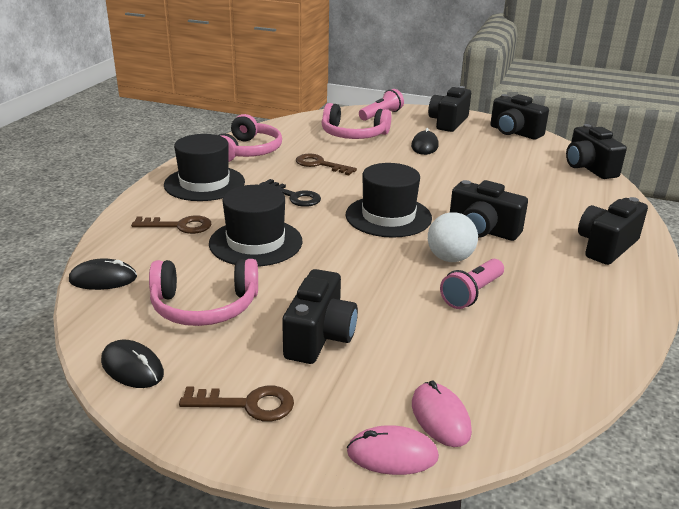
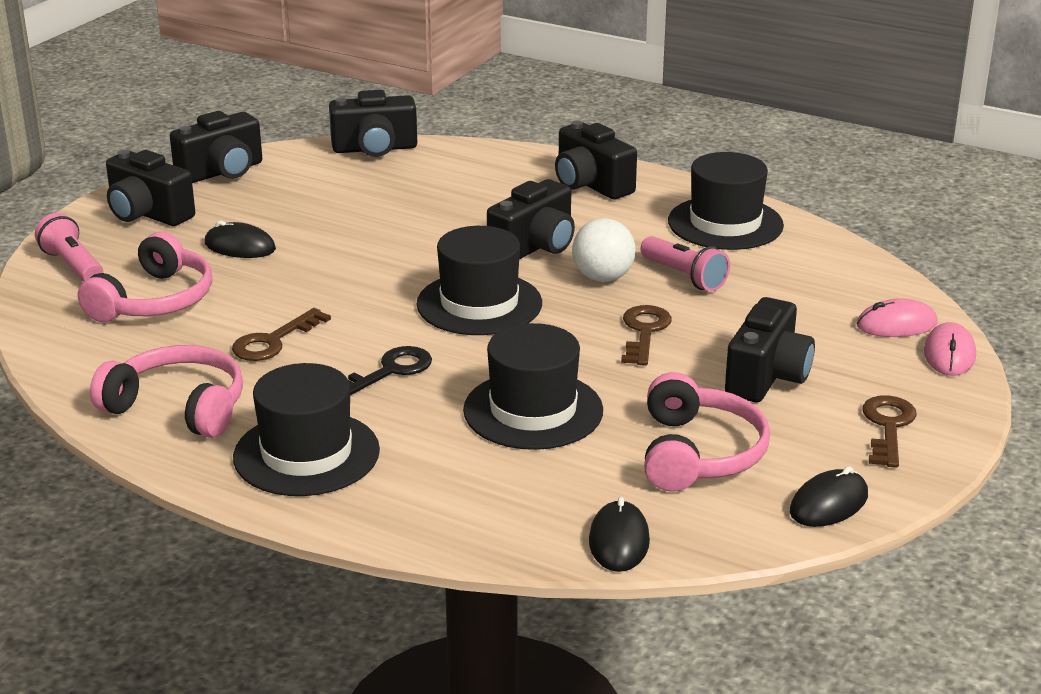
camera: 80 degrees left, 0 degrees up
(179, 226) = (463, 477): brown key -> brown key (644, 332)
(319, 337) = (767, 377): black camera -> black camera turned 90 degrees clockwise
(586, 312) = (725, 223): none -> black hat

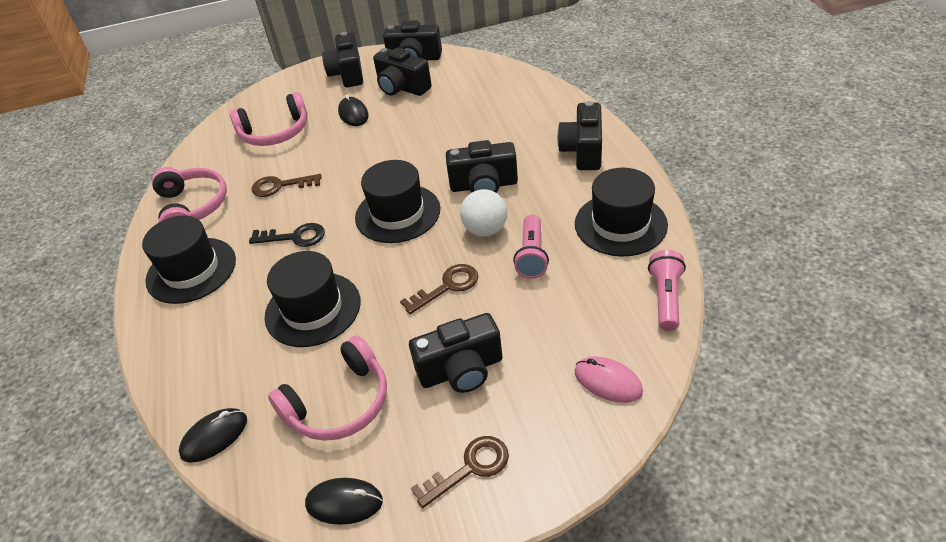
camera: 50 degrees right, 15 degrees up
(73, 266) = (278, 94): pink flashlight -> pink flashlight (665, 298)
(375, 149) = (505, 72): black camera -> black camera (402, 88)
(949, 354) = (605, 434): pink mouse -> none

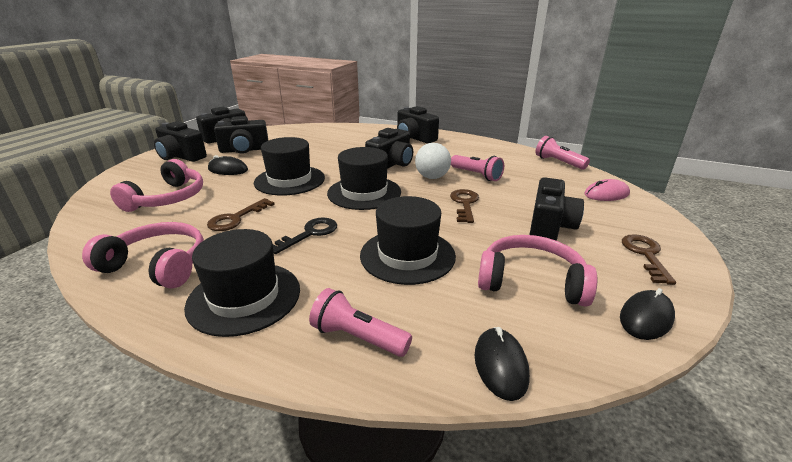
camera: 55 degrees left, 15 degrees down
(191, 350) = (358, 337): none -> pink flashlight
(339, 403) = (531, 281): pink headphones -> pink headphones turned 75 degrees counterclockwise
(620, 224) = (487, 151): black hat -> black hat (289, 180)

